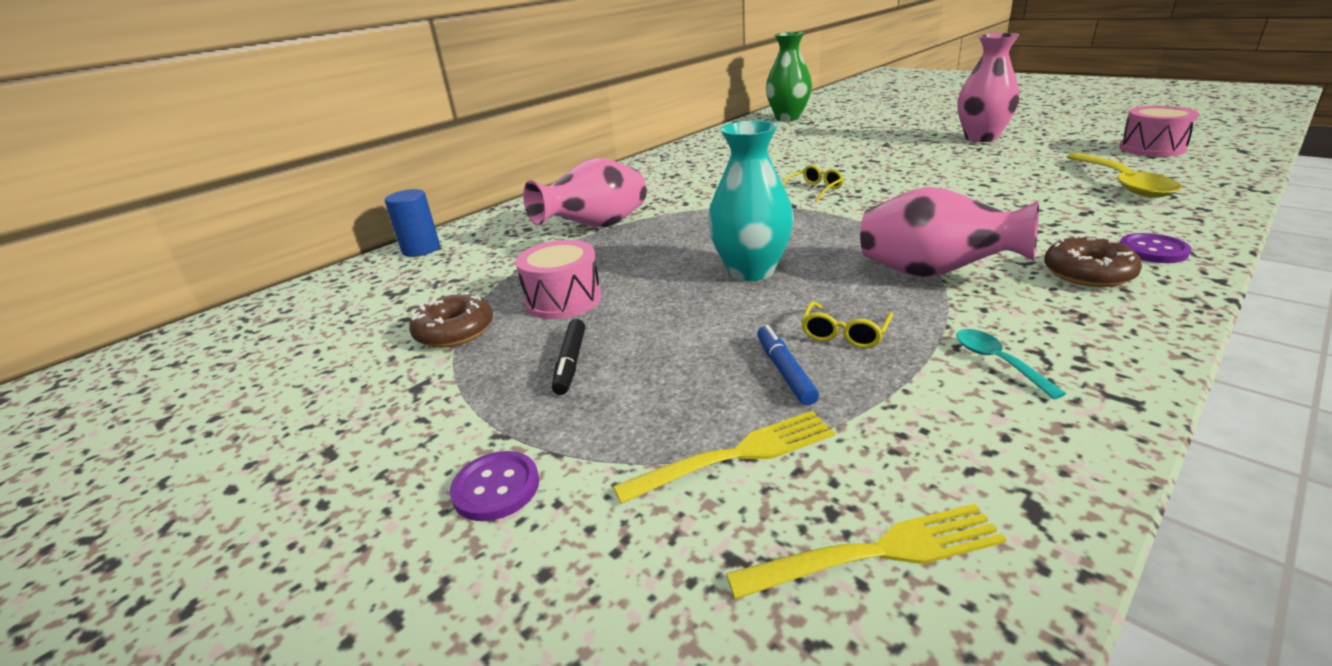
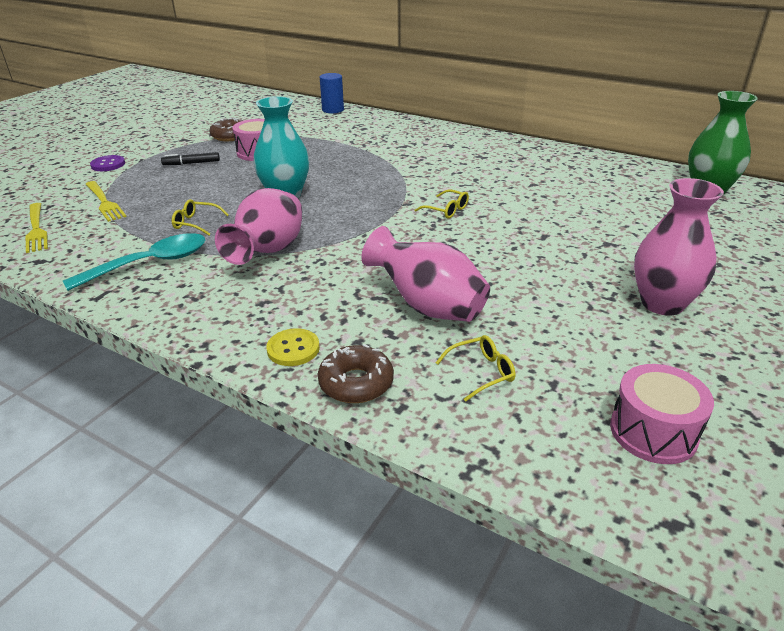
camera: 75 degrees right, 5 degrees up
(596, 227) = (364, 145): pink vase -> pink vase (427, 306)
(785, 371) = (164, 209): blue marker -> none
(997, 362) = (150, 263): turquoise spoon -> turquoise spoon, size x1.95
(1088, 273) = (255, 310): brown donut -> brown donut (356, 383)
(1123, 184) = (481, 372): yellow spoon -> yellow glasses
(1152, 250) = (293, 349): purple button -> yellow button

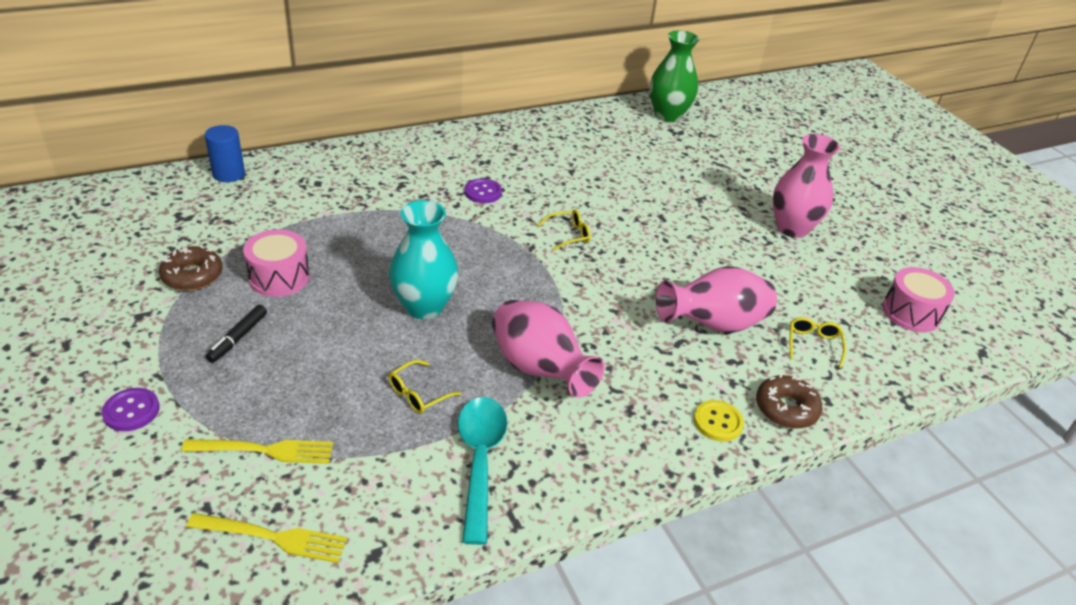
camera: 60 degrees left, 5 degrees up
(443, 168) = (483, 192): none -> purple button

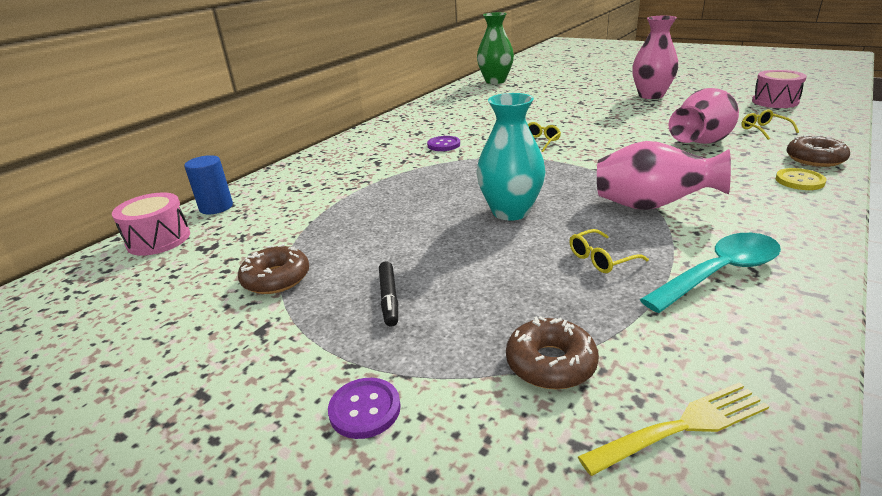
camera: 25 degrees left, 10 degrees down
(264, 450) = (550, 363): yellow fork -> brown donut
(279, 277) = (363, 245): pink drum -> pink drum (158, 239)
(418, 394) = (601, 259): yellow glasses -> yellow glasses turned 45 degrees clockwise
(480, 460) = (719, 273): turquoise spoon -> turquoise spoon turned 90 degrees clockwise

